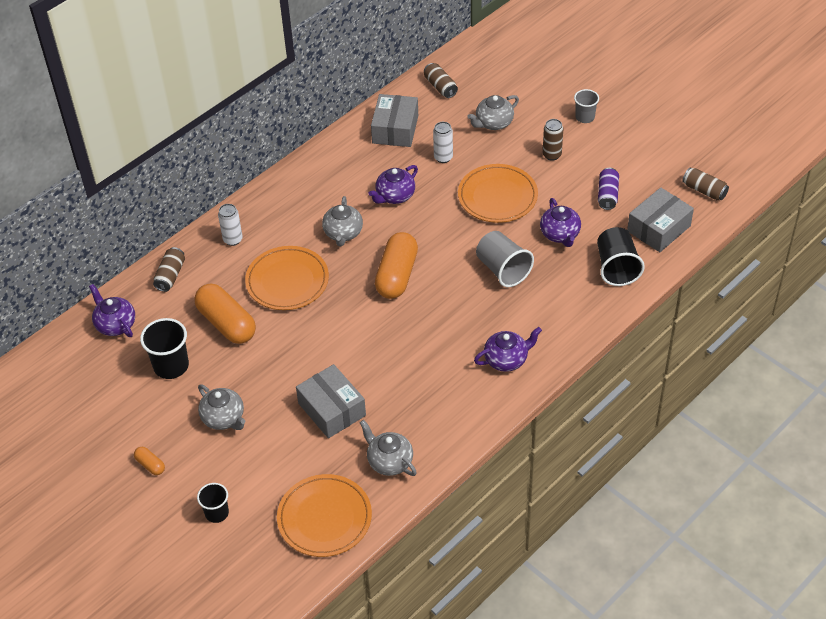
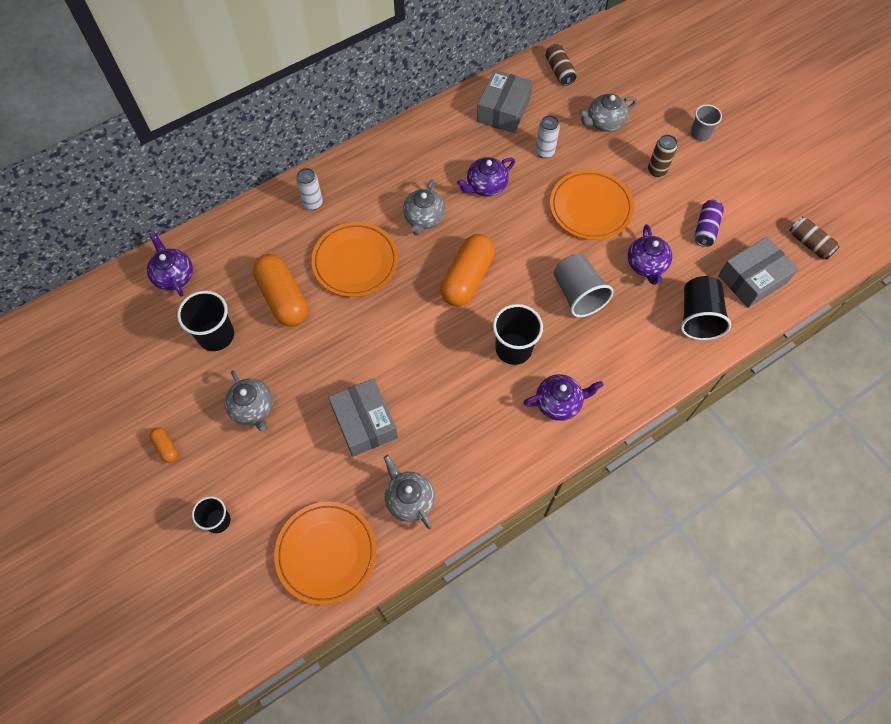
camera: 10 degrees right, 15 degrees up
(170, 275) = (242, 231): brown can -> none
(454, 324) = (513, 349): none -> black cup

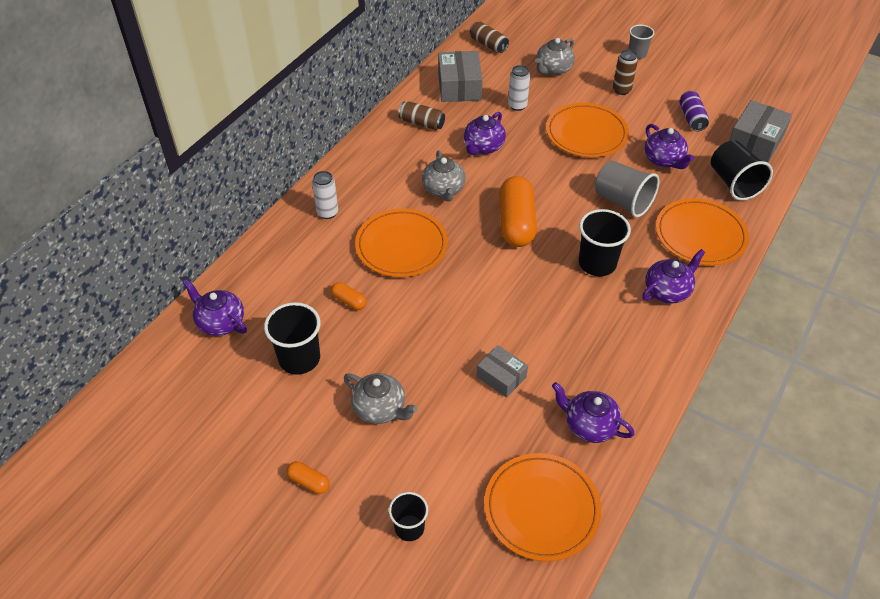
camera: 25 degrees left, 15 degrees down
(283, 298) = (349, 301): orange capsule -> orange capsule, size x0.45
(364, 422) = (501, 377): grey box -> grey box, size x0.61
(409, 499) = (589, 425): grey teapot -> purple teapot
(627, 359) = (700, 235): none -> orange plate
(809, 244) = (779, 102): brown can -> brown can (421, 123)

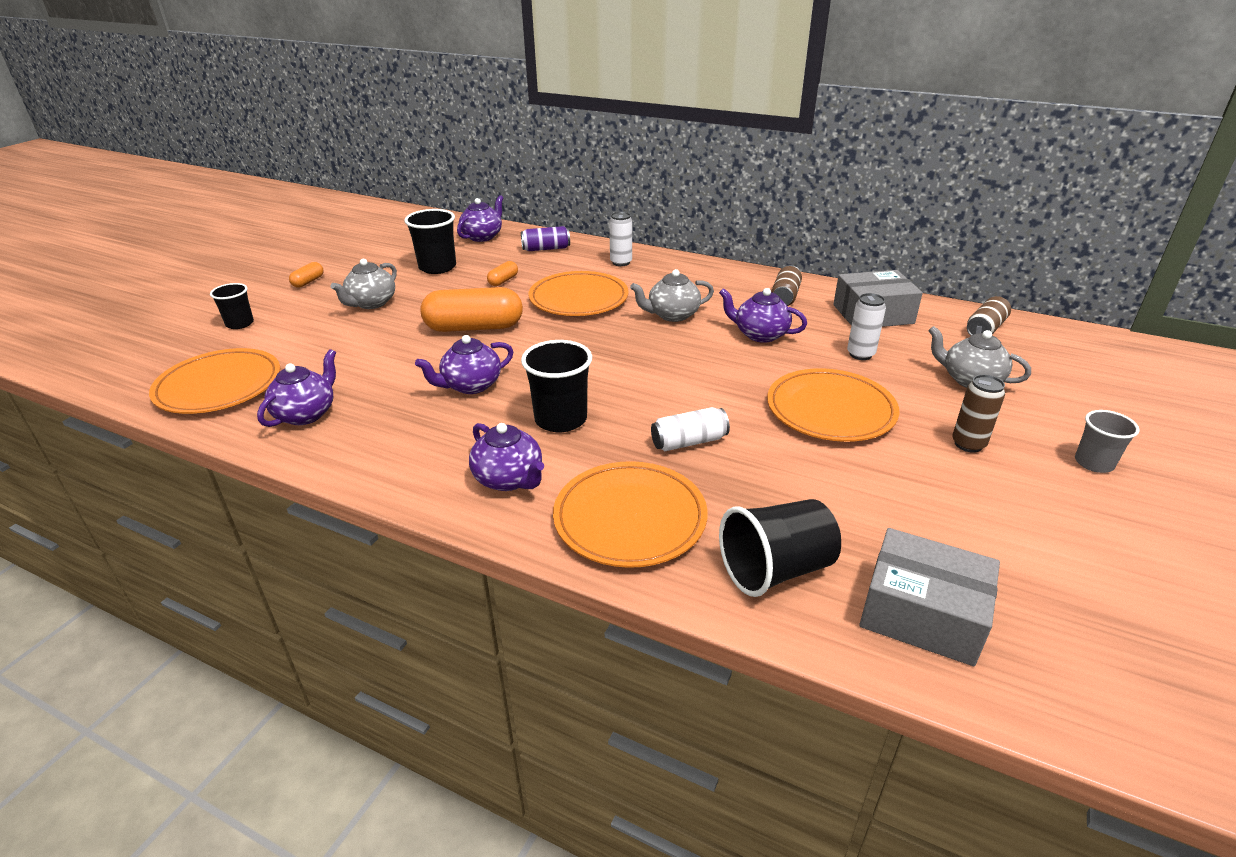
camera: 85 degrees right, 15 degrees down
(501, 377) = (391, 359): grey box -> none
(516, 223) = (626, 361): orange capsule -> orange capsule (474, 328)
(622, 201) = (689, 442): grey cup -> white can
(663, 160) = (803, 485): purple teapot -> purple teapot (471, 385)
(691, 118) = (943, 524): purple can -> purple can (546, 249)

